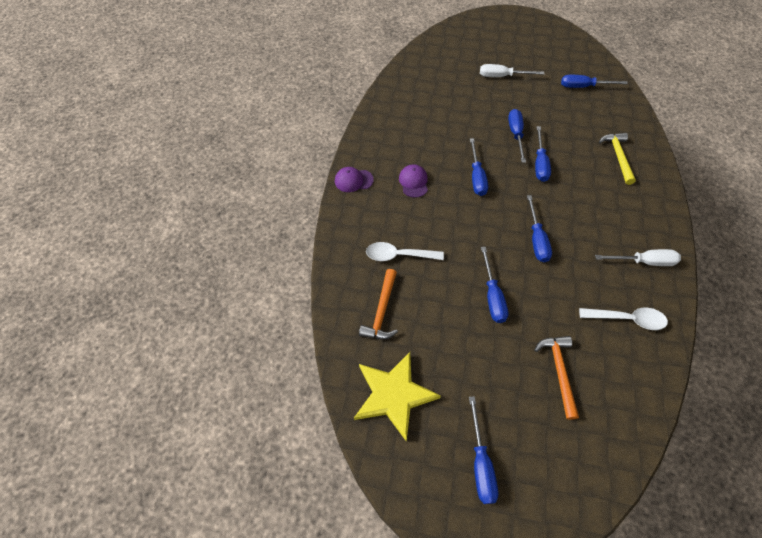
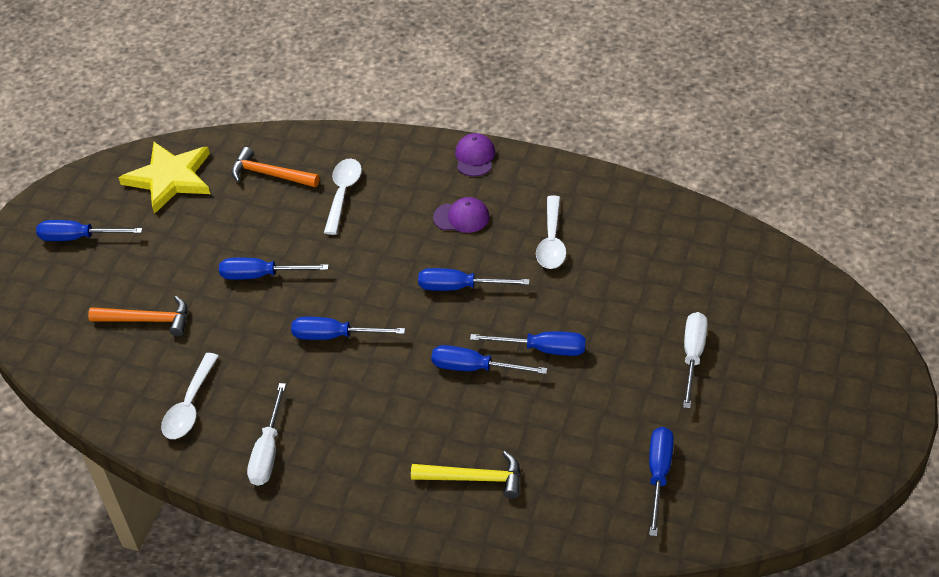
camera: 100 degrees right, 10 degrees down
(428, 136) = (551, 241): none -> white spoon

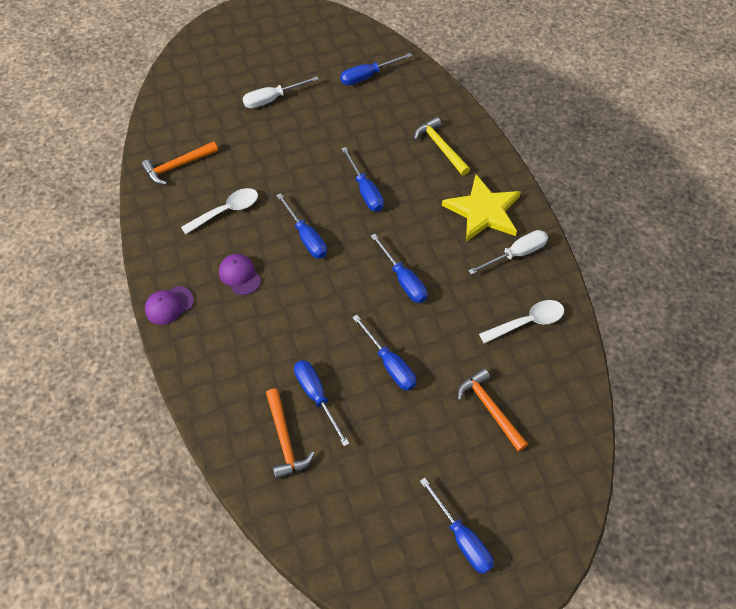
camera: 130 degrees left, 10 degrees up
(170, 178) = (345, 520): yellow star -> yellow star (483, 211)
(343, 193) = (269, 369): white spoon -> none
(542, 349) = (323, 167): blue screwdriver -> blue screwdriver (316, 396)
(650, 229) = (177, 166): none -> orange hammer

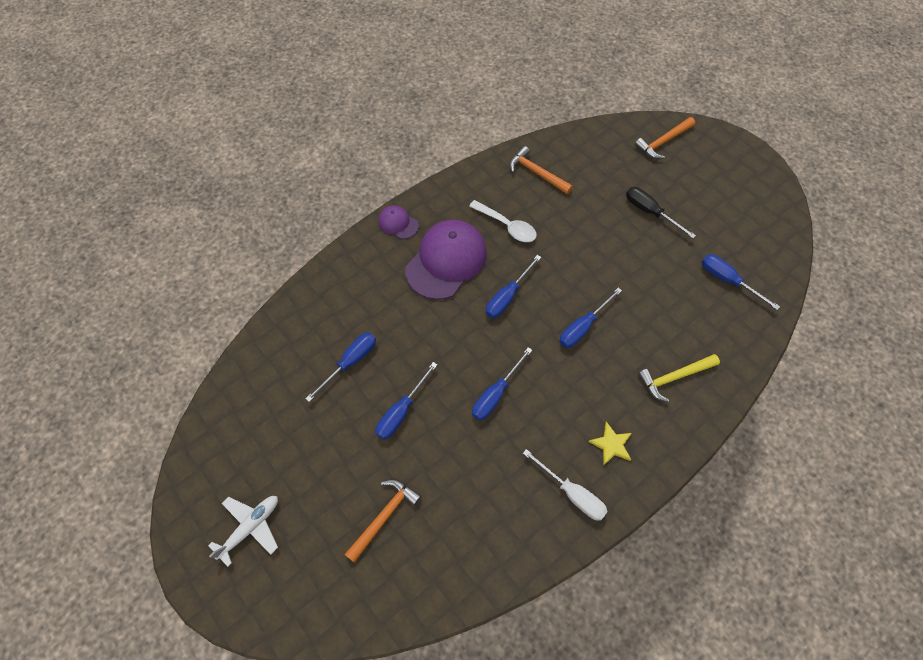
camera: 70 degrees right, 5 degrees up
(239, 275) = (446, 261): purple cap -> purple cap, size x2.09
(272, 99) = (650, 212): white screwdriver -> black screwdriver
(285, 440) = (303, 353): orange hammer -> orange hammer (662, 142)
(440, 147) = (673, 377): yellow hammer -> yellow hammer turned 150 degrees counterclockwise
(462, 538) = (250, 527): blue screwdriver -> white plane
(483, 211) = (611, 444): yellow star -> yellow star, size x0.51
(527, 322) = (493, 527): white spoon -> none

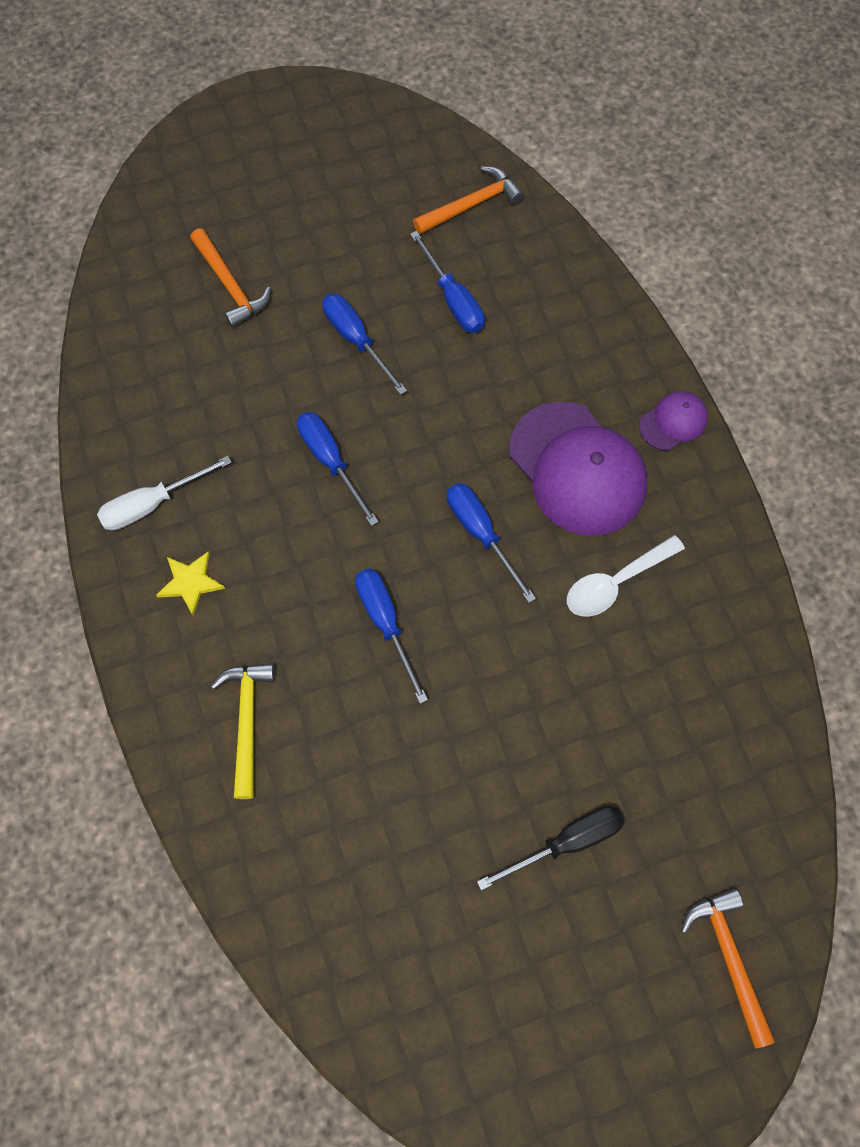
camera: 110 degrees right, 5 degrees up
(250, 527) = (284, 154): white plane -> none
(536, 172) = (718, 676): orange hammer -> orange hammer (472, 204)
(727, 280) = (377, 909): blue screwdriver -> none

